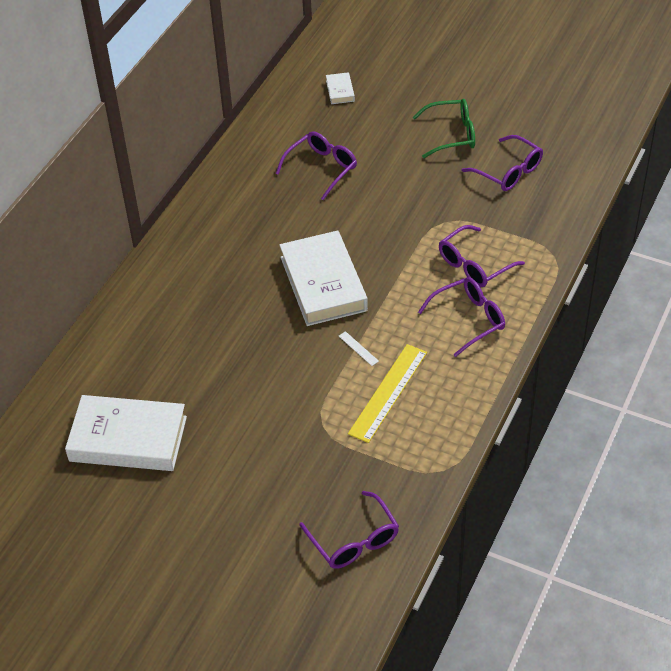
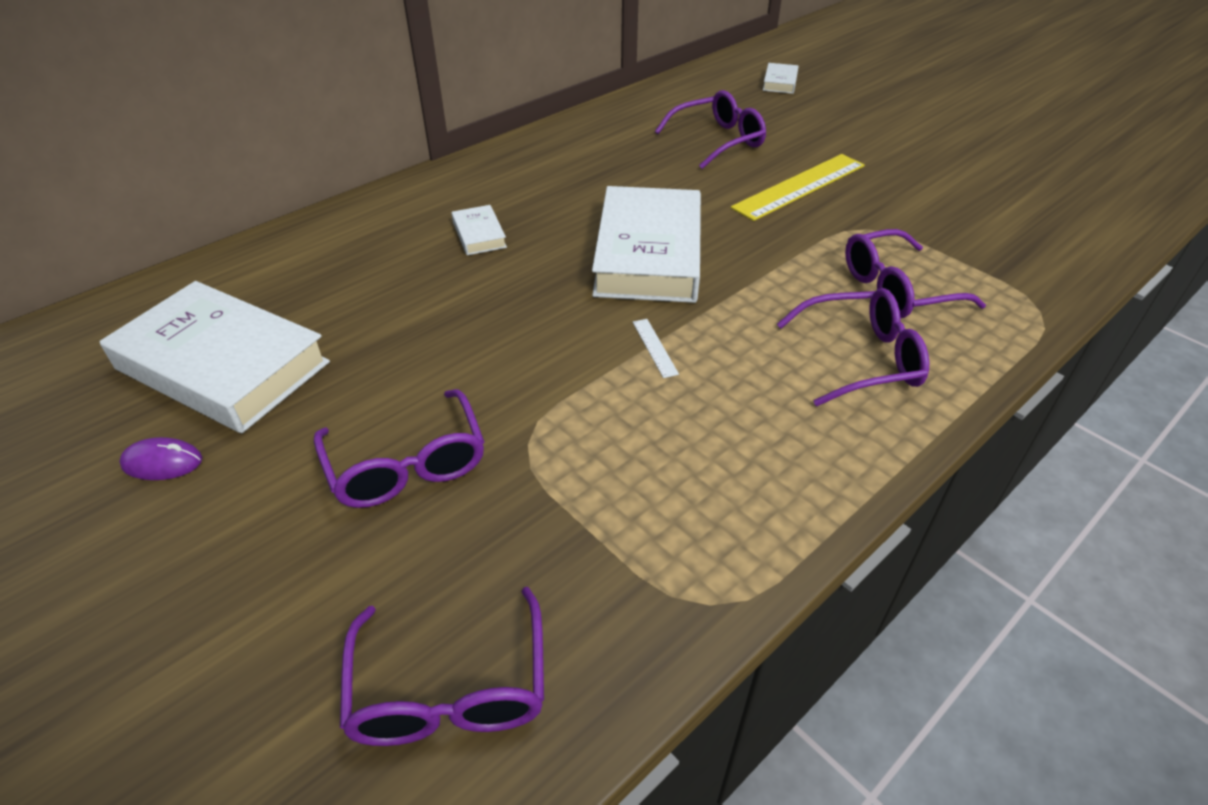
camera: 20 degrees right, 5 degrees down
(145, 499) = (162, 462): none -> purple mouse
(211, 302) = (479, 235): none -> white book
(388, 392) = (670, 426): yellow ruler -> yellow ruler (799, 186)
(451, 134) = (912, 145): green glasses -> none
(508, 171) = (986, 197): purple glasses -> purple glasses (407, 464)

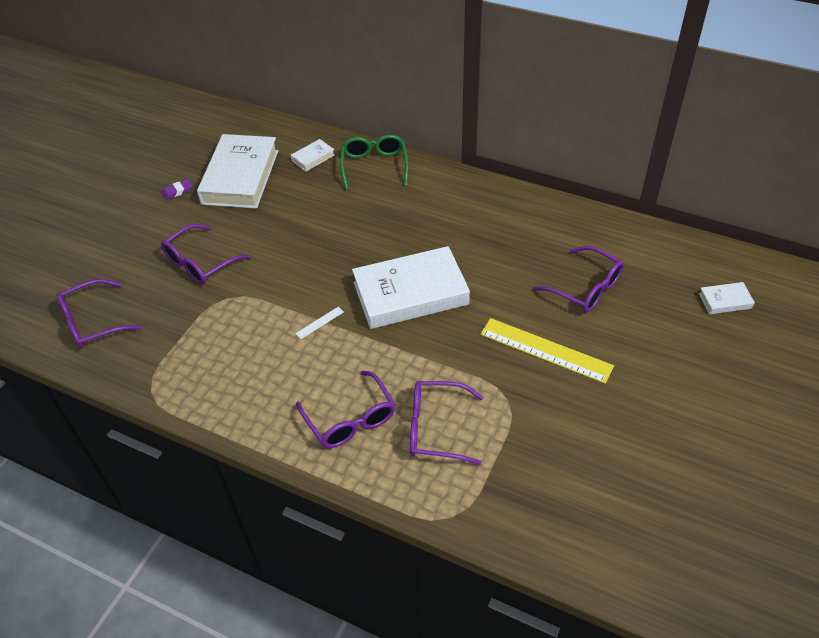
camera: 70 degrees right, 5 degrees up
(162, 462) = (177, 191): purple mouse -> purple eraser
(361, 224) = (374, 166): none -> green glasses
(479, 235) = (390, 215): white book -> white book (313, 158)
(897, 289) = (436, 428): purple glasses -> purple glasses turned 45 degrees counterclockwise

